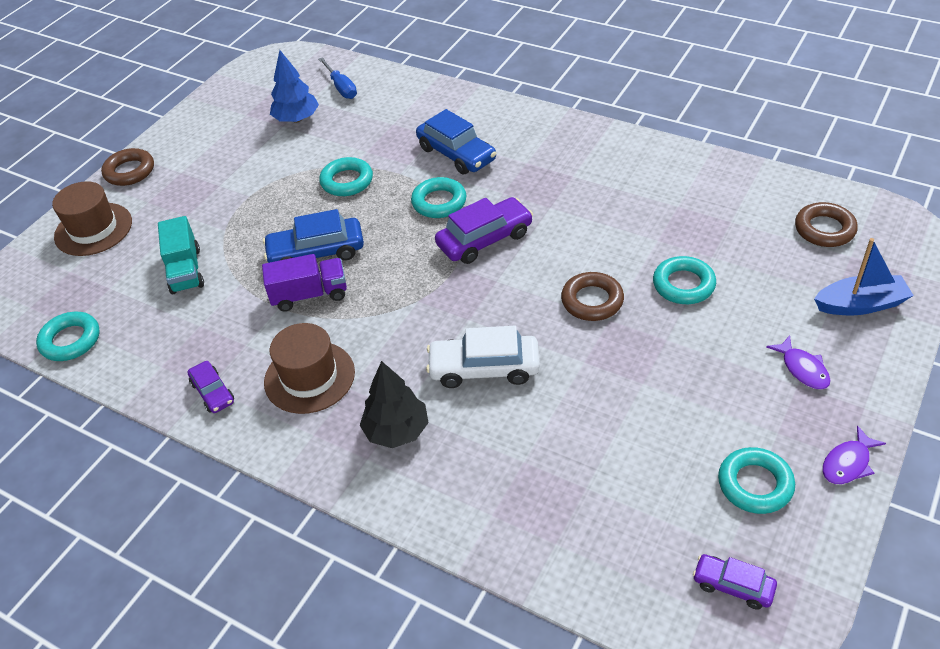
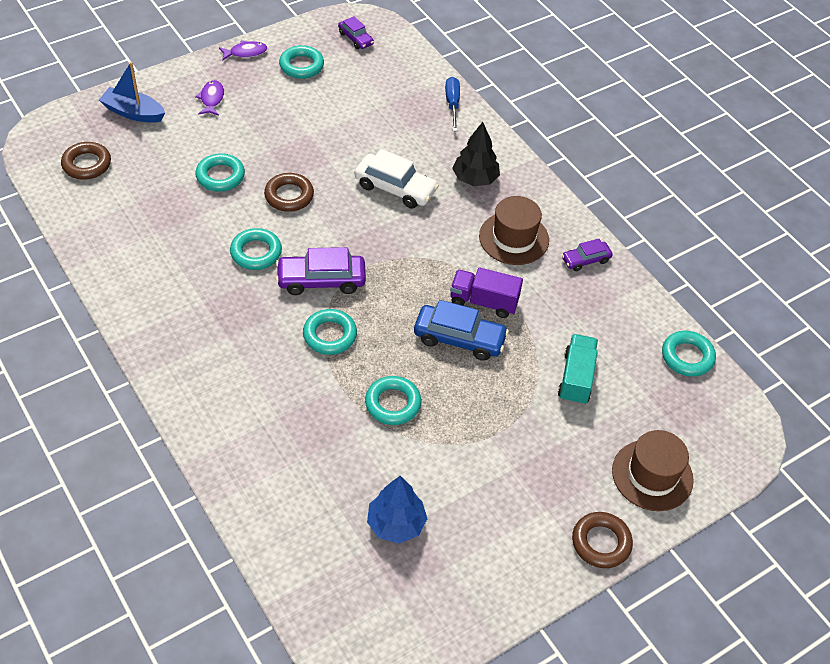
camera: 160 degrees left, 5 degrees up
(213, 392) = (585, 260): purple car -> purple car turned 105 degrees counterclockwise
(341, 87) = (322, 550): blue screwdriver -> blue screwdriver (452, 104)
(456, 154) = (276, 381): blue car -> none
(569, 233) = (256, 252): none -> turquoise ring

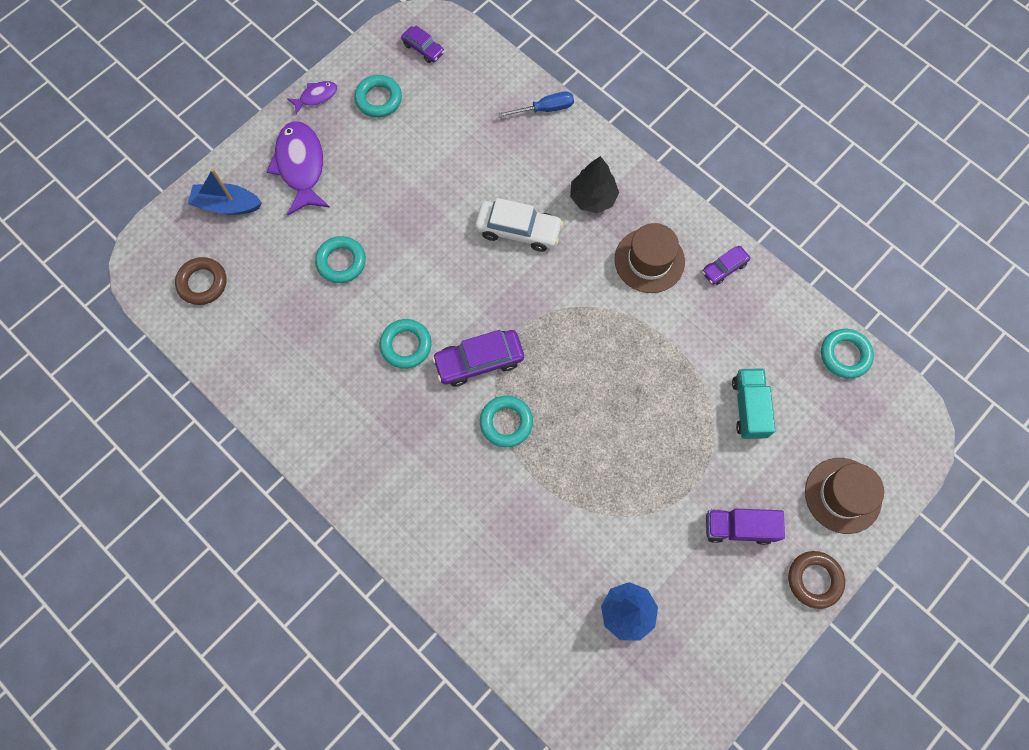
camera: 10 degrees left, 20 degrees up
(211, 99) = (301, 166): purple fish -> purple fish, size x1.97
(289, 196) = (417, 268): brown ring -> none
(393, 403) = (587, 483): turquoise ring -> none
(452, 104) = (545, 109): blue screwdriver -> blue screwdriver turned 90 degrees clockwise
(459, 339) = (629, 393): blue car -> none
(484, 302) = (640, 344): purple truck -> purple truck (738, 528)

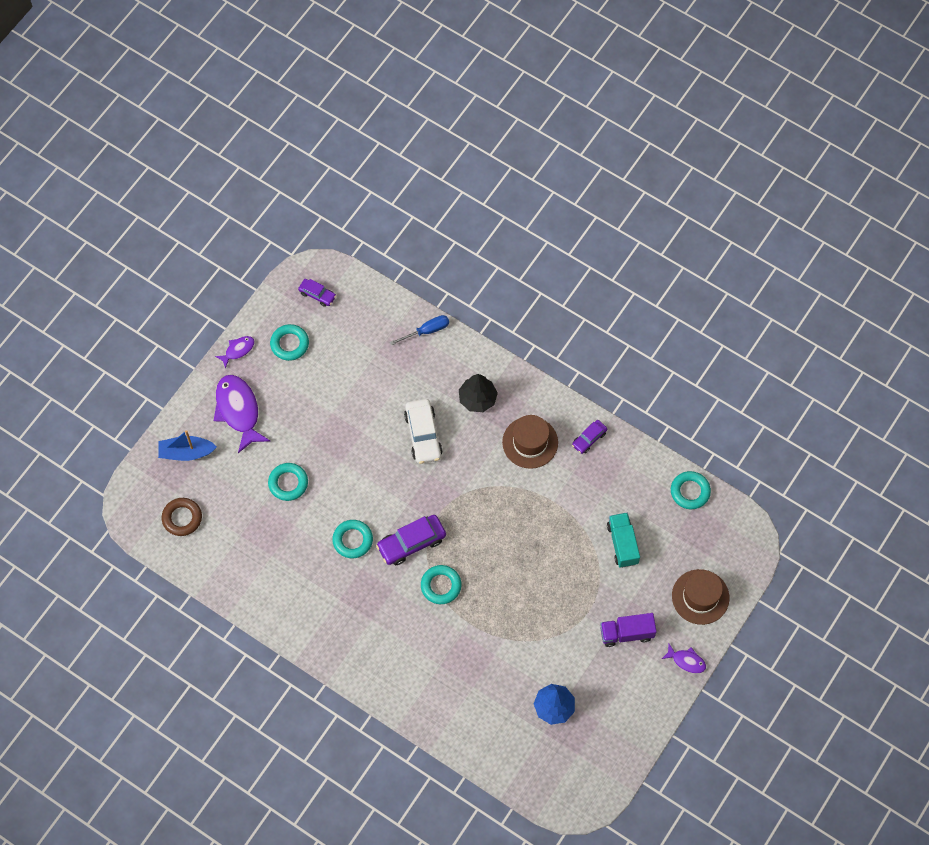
camera: 10 degrees left, 5 degrees down
(518, 230) = (423, 435): white car -> white car turned 75 degrees clockwise
(814, 580) = (686, 661): brown ring -> purple fish

